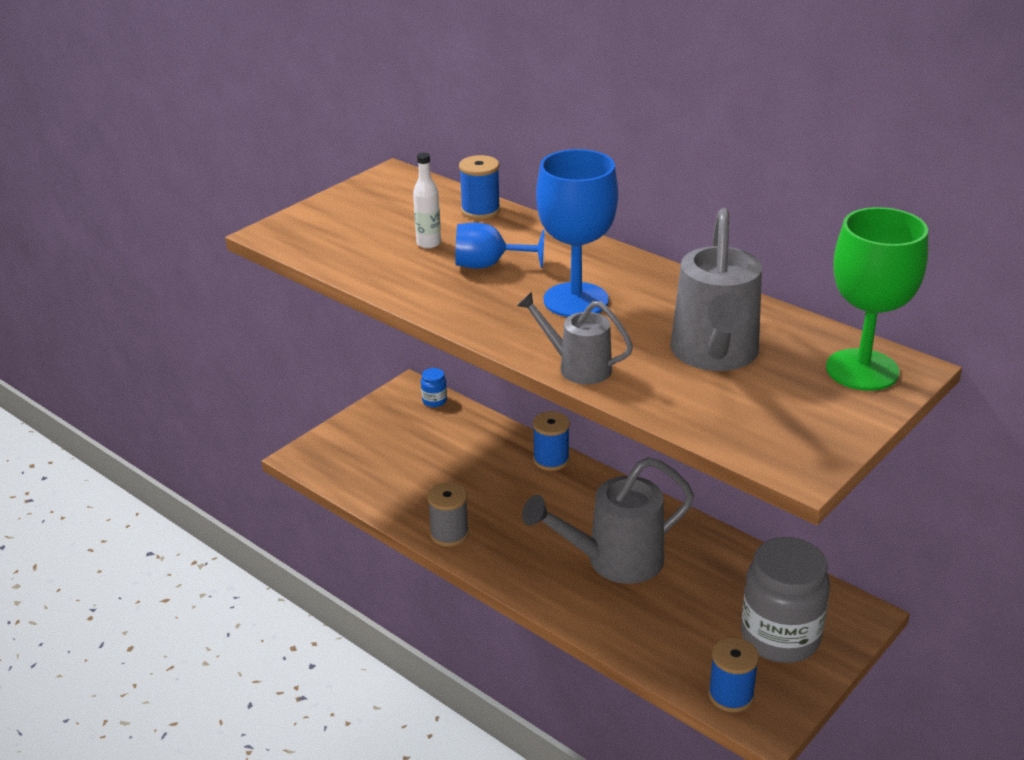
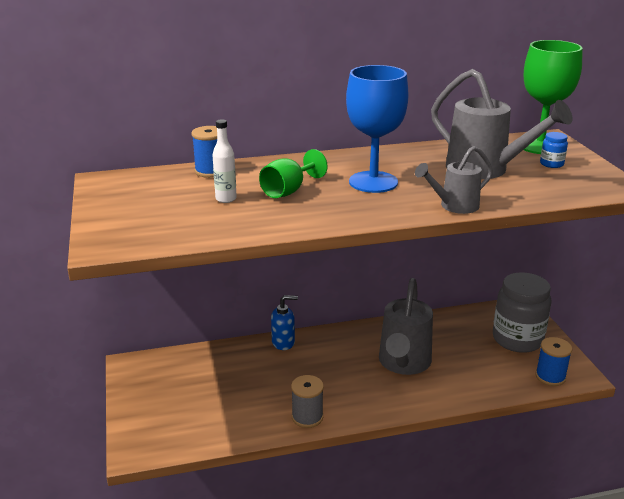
camera: 55 degrees left, 5 degrees down
(434, 401) = (159, 360): blue jar -> blue jar (551, 164)
(489, 265) = (288, 191): blue goblet -> green goblet
(551, 460) = (283, 342): blue spool -> blue soap dispenser

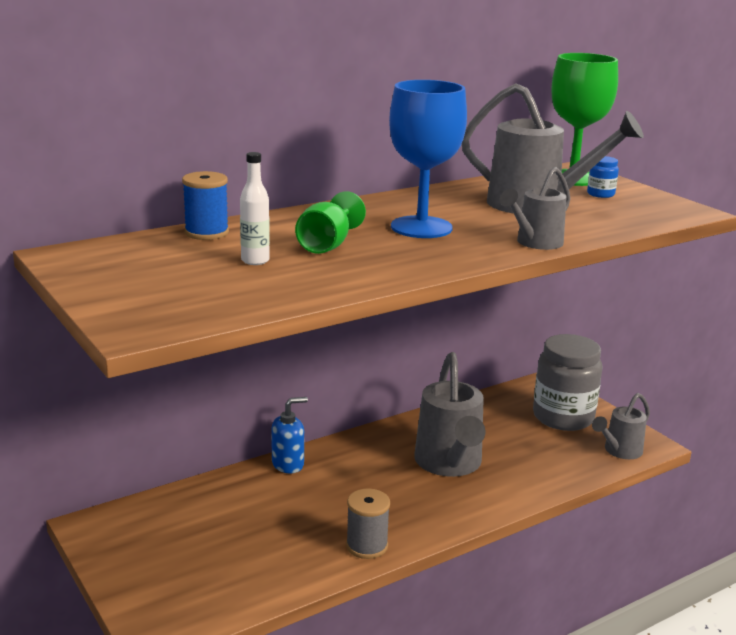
camera: 20 degrees left, 5 degrees down
(550, 377) = (619, 451): blue spool -> grey watering can

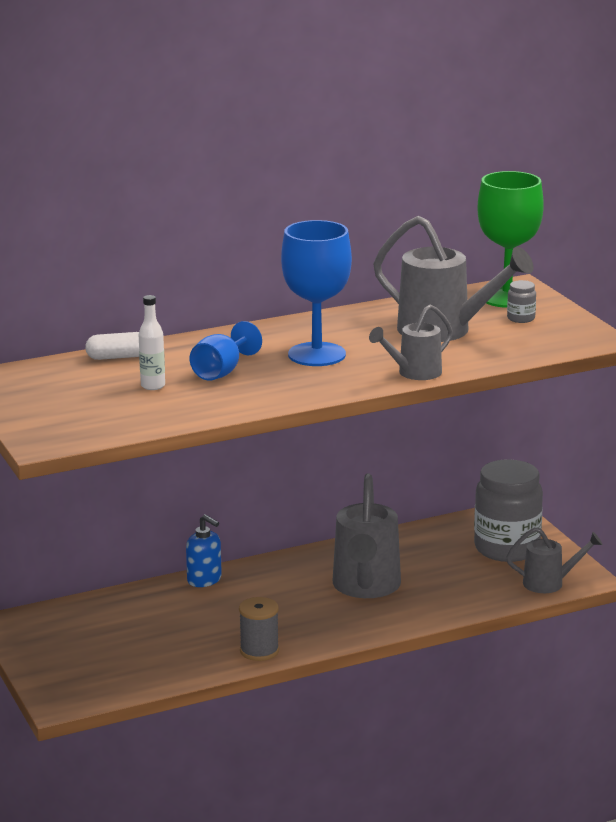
camera: 10 degrees right, 0 degrees up
(206, 233) = (118, 357): blue spool -> white capsule
(288, 464) = (204, 580): blue soap dispenser -> blue soap dispenser turned 60 degrees clockwise
(327, 245) = (221, 372): green goblet -> blue goblet
(600, 194) = (521, 318): blue jar -> grey jar
(619, 451) = (549, 583): grey watering can -> grey watering can turned 150 degrees counterclockwise

